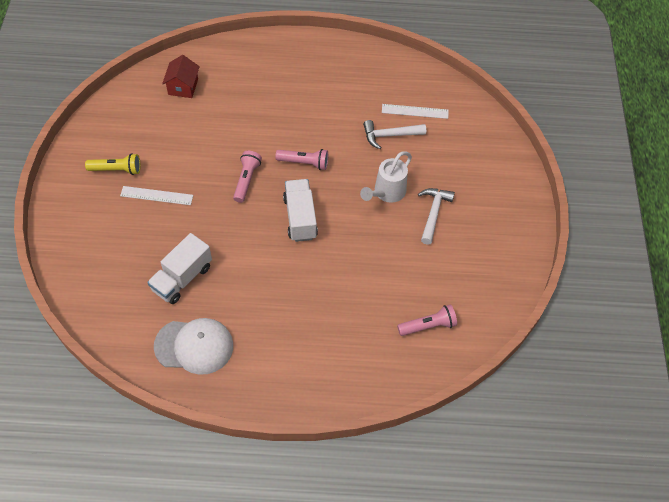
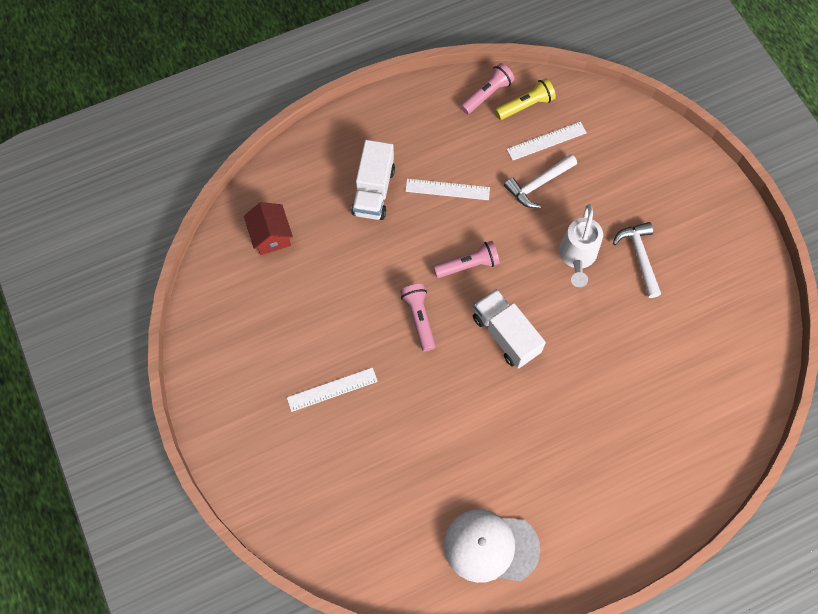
camera: 25 degrees left, 10 degrees up
(117, 170) = (265, 381): yellow flashlight -> yellow flashlight (525, 105)
(182, 278) = (426, 474): white truck -> white truck (373, 191)
(194, 346) = (491, 546): white cap -> white cap turned 150 degrees counterclockwise
(322, 110) = (447, 189): none -> white ruler
(428, 326) = (711, 391): pink flashlight -> pink flashlight (487, 94)

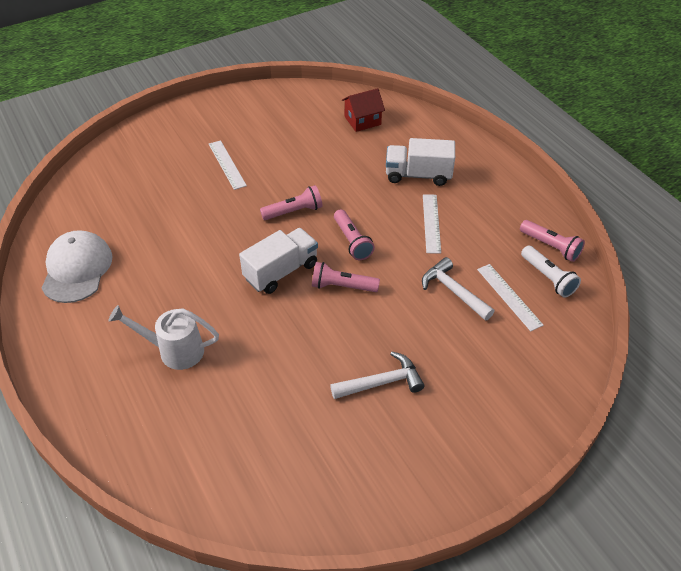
camera: 85 degrees right, 20 degrees down
(525, 105) = (548, 278): yellow flashlight -> white flashlight
(528, 279) = (342, 286): none -> pink flashlight
(577, 256) = (373, 326): white watering can -> white watering can (175, 351)

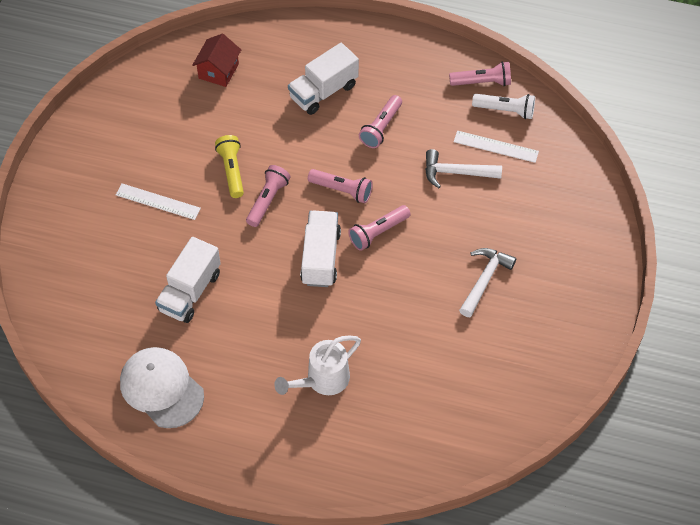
camera: 45 degrees left, 10 degrees up
(173, 227) = (190, 292): none -> white truck
(295, 179) = (232, 171): none -> yellow flashlight
(431, 223) = (381, 128): white ruler -> pink flashlight

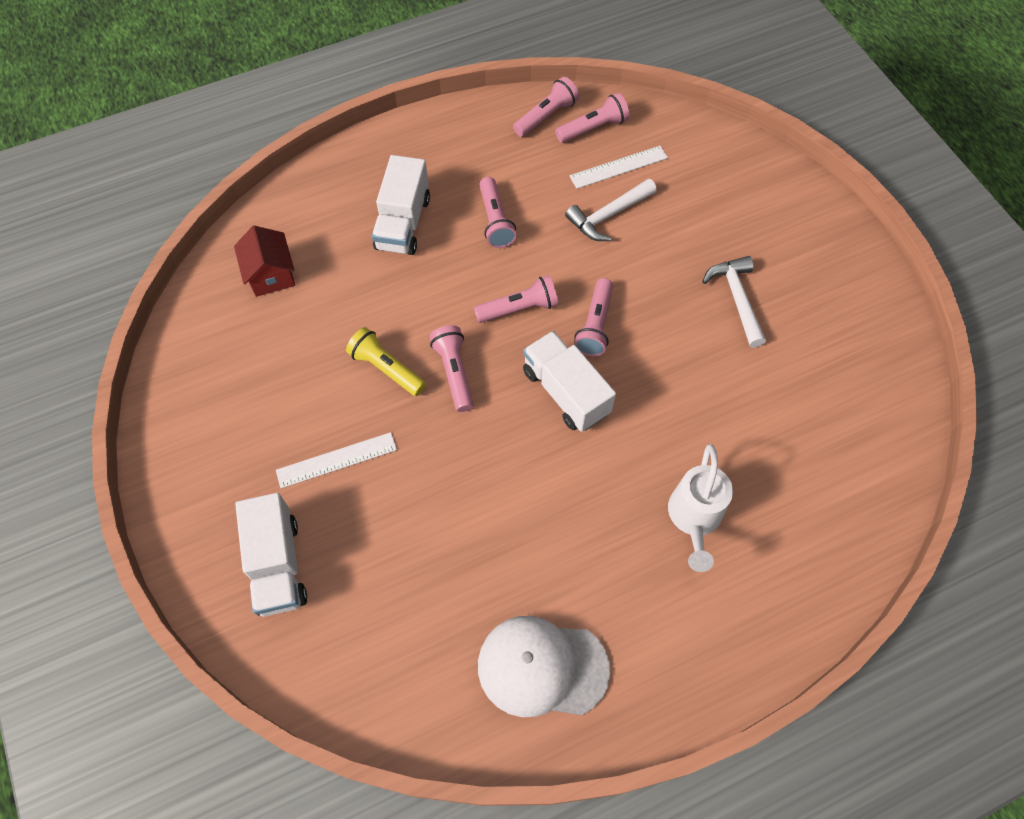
camera: 40 degrees left, 5 degrees up
(190, 292) = (467, 532): white truck -> white truck (277, 565)
(505, 110) = (593, 128): white flashlight -> pink flashlight

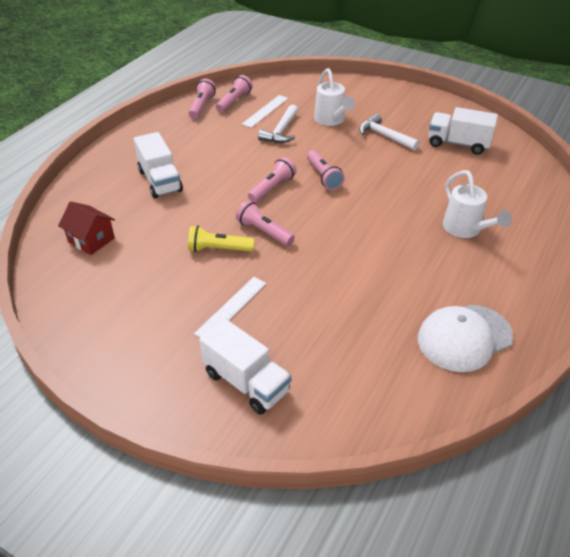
camera: 35 degrees left, 20 degrees down
(495, 221) = (217, 158): pink flashlight -> none
(566, 392) = (338, 210): white truck -> white truck (458, 144)
(690, 230) = (331, 120): none -> white watering can

